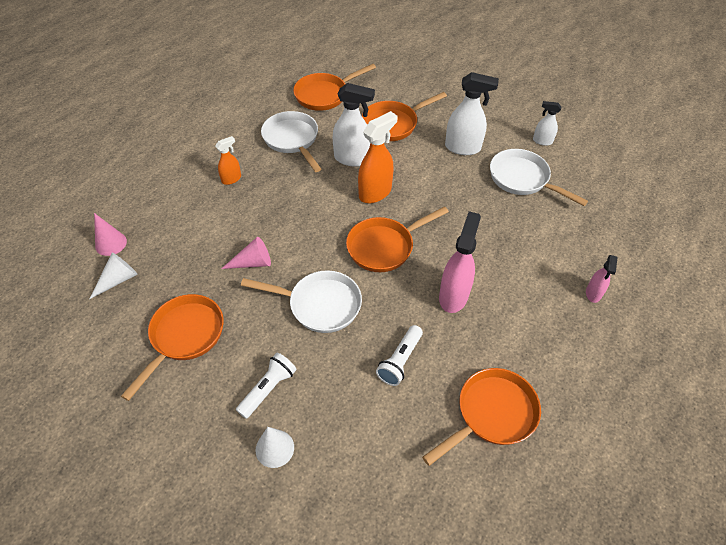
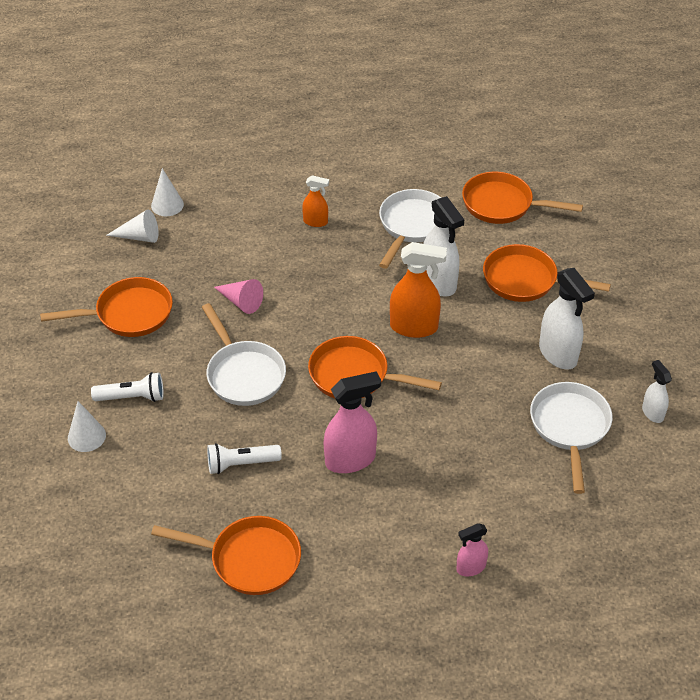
camera: 50 degrees right, 5 degrees down
(111, 243) = (167, 205): pink cone -> white cone

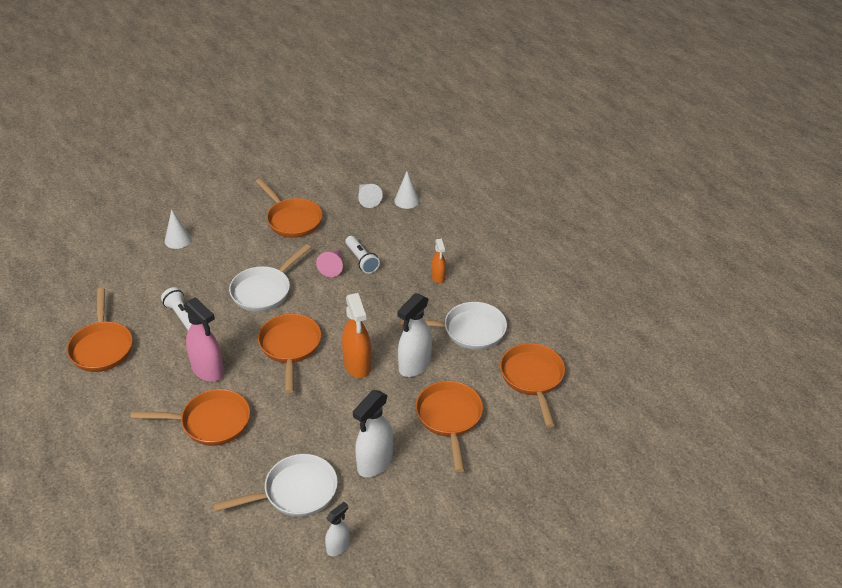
camera: 65 degrees right, 5 degrees down
(132, 397) = (219, 247): white flashlight -> white flashlight (361, 260)
(436, 476) = (211, 422): none -> orange pan
(470, 567) = (130, 467): pink spray bottle -> none

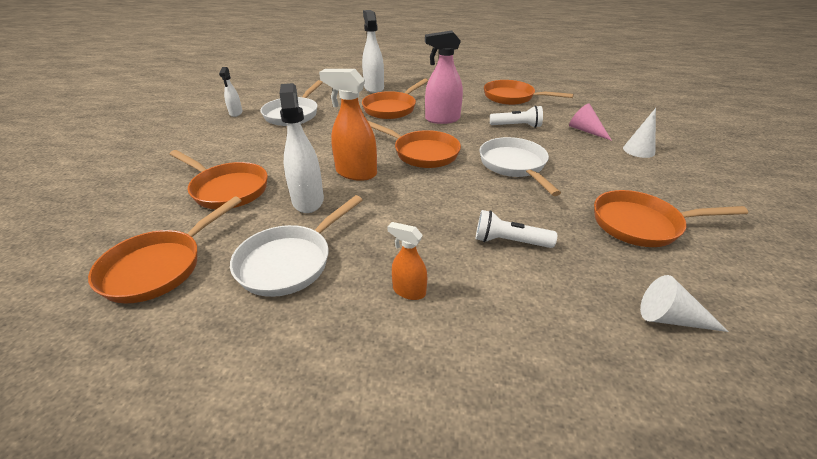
camera: 130 degrees right, 5 degrees down
(332, 267) = (516, 216): pink cone -> pink cone (585, 130)
(374, 463) = (259, 143): white spray bottle -> white spray bottle (374, 88)
(406, 200) = (645, 370): white cone -> none
(532, 378) = (159, 267): orange pan -> orange pan turned 90 degrees clockwise

